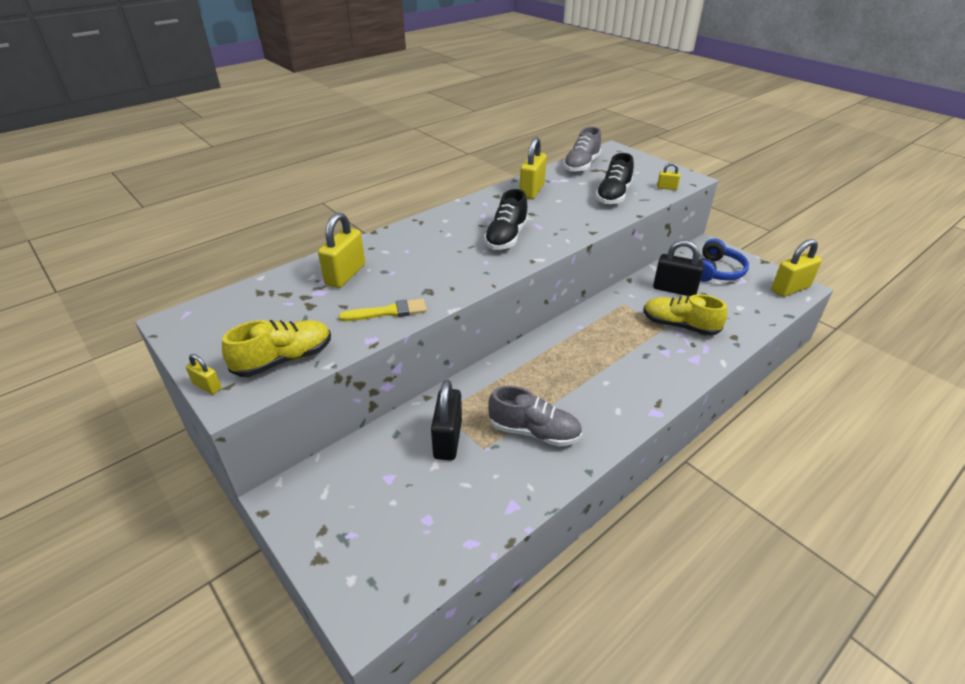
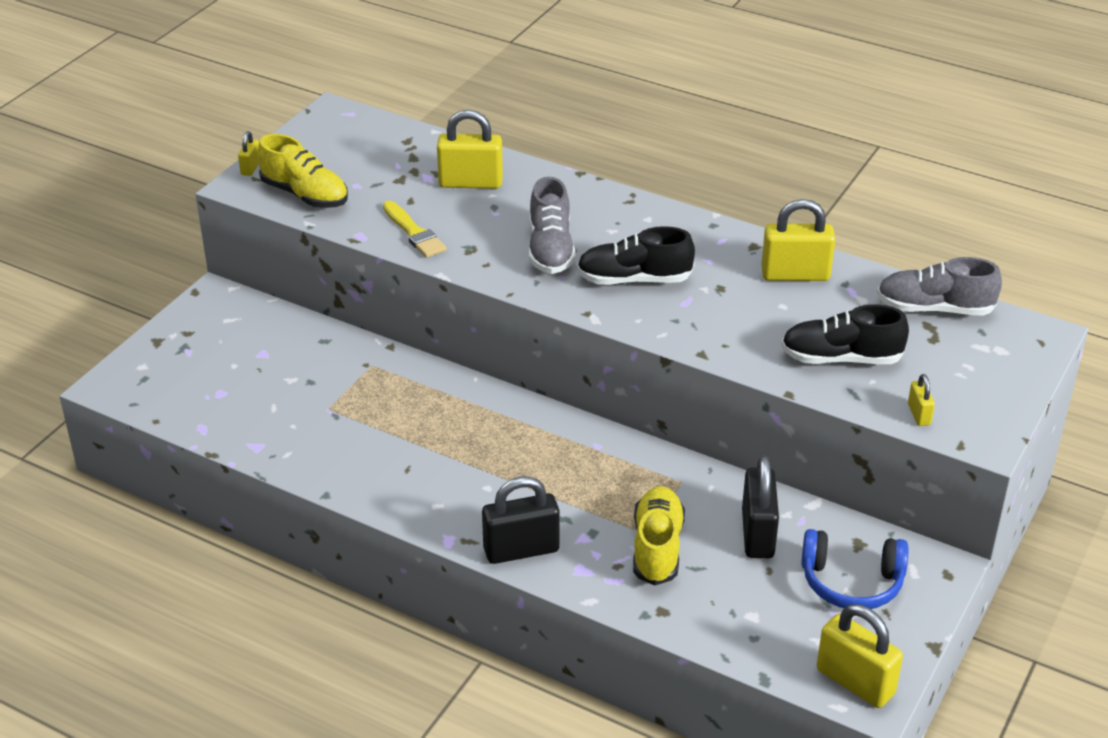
camera: 70 degrees right, 0 degrees up
(448, 439) = (331, 379): black padlock -> black padlock (521, 550)
(534, 432) = (369, 441): grey shoe -> grey shoe (550, 249)

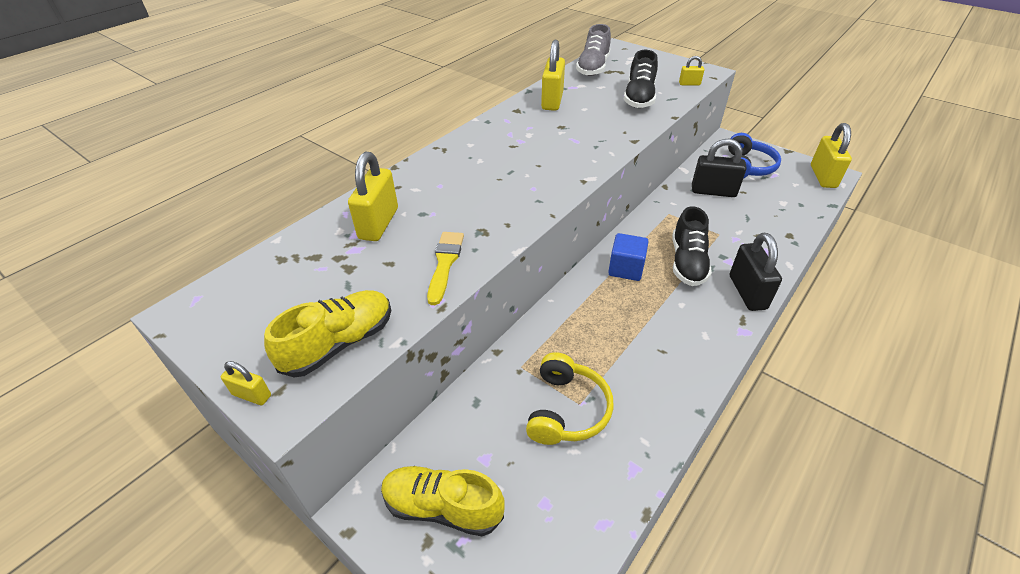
camera: 80 degrees left, 5 degrees up
(320, 400) = (567, 409): none -> yellow headphones
(414, 233) = (445, 263): yellow brush -> yellow brush turned 60 degrees counterclockwise
(545, 438) = (626, 269): none -> blue cube
(550, 249) = (496, 190): grey shoe -> none
(634, 279) = (545, 157): black shoe -> black shoe (687, 262)
(657, 547) = (732, 230): yellow shoe -> yellow shoe (442, 507)
(855, 682) = (823, 177): yellow padlock -> yellow padlock turned 45 degrees counterclockwise

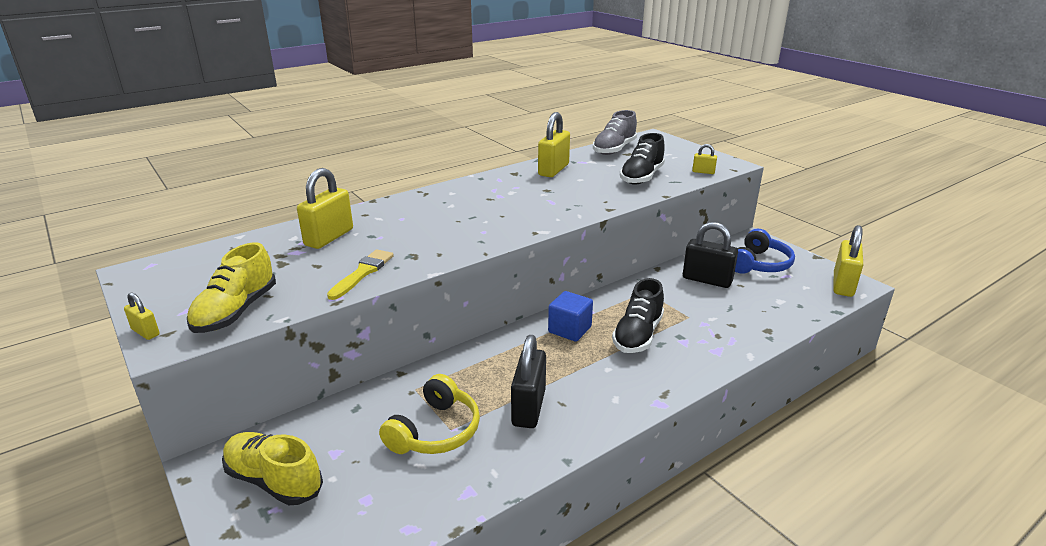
camera: 15 degrees right, 15 degrees down
(339, 343) = (236, 311): yellow shoe -> yellow shoe turned 135 degrees clockwise
(747, 292) = (686, 371): black padlock -> black padlock (529, 407)

